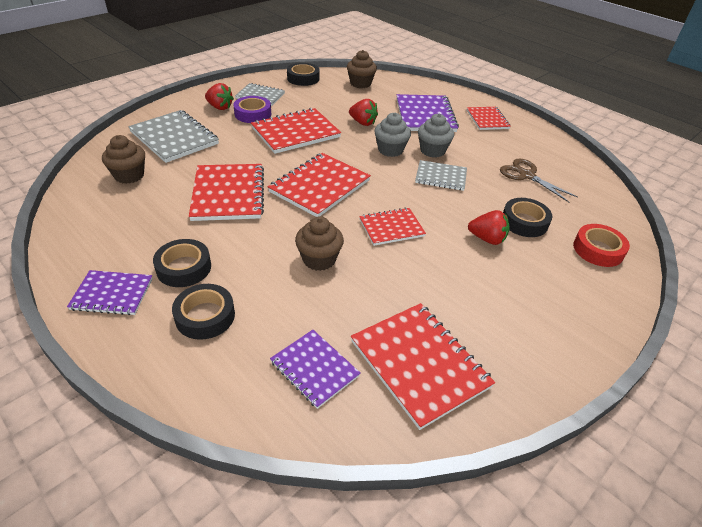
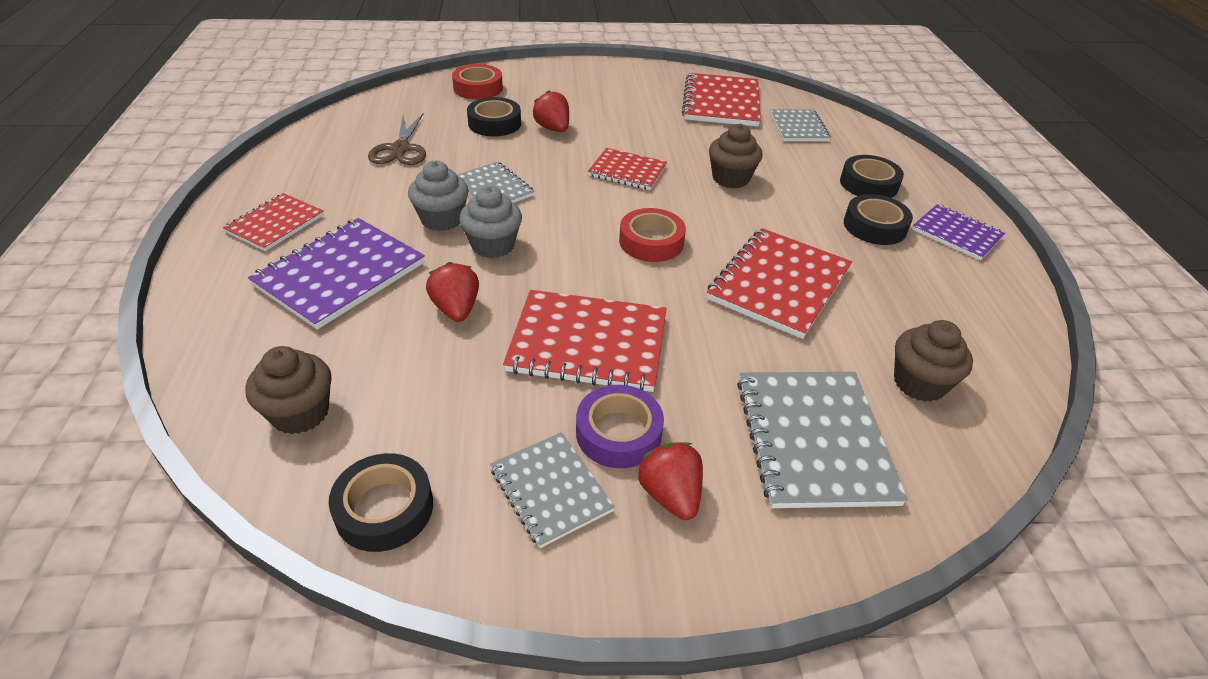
camera: 140 degrees left, 0 degrees up
(314, 369) = (798, 127): purple notebook -> grey notebook
(319, 186) = (651, 242): red notebook -> red tape

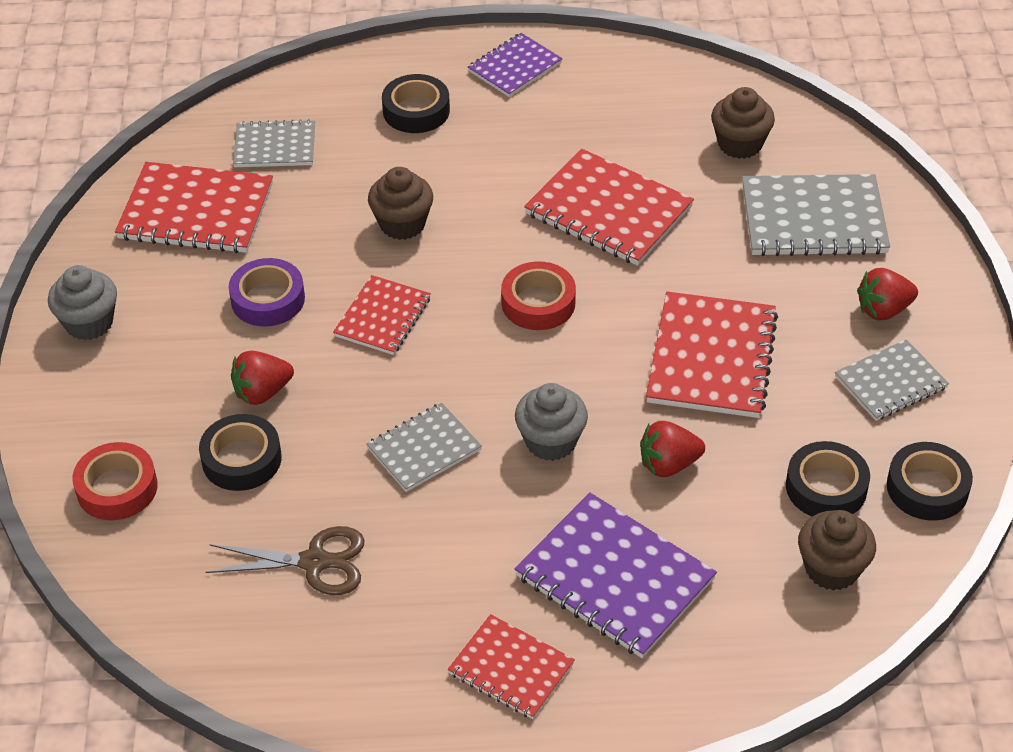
camera: 85 degrees left, 5 degrees up
(442, 219) = (496, 495): grey cupcake -> grey cupcake (89, 323)
(618, 433) = (823, 339): purple tape -> purple tape (268, 299)
(874, 226) = (502, 123): black tape -> black tape (826, 487)

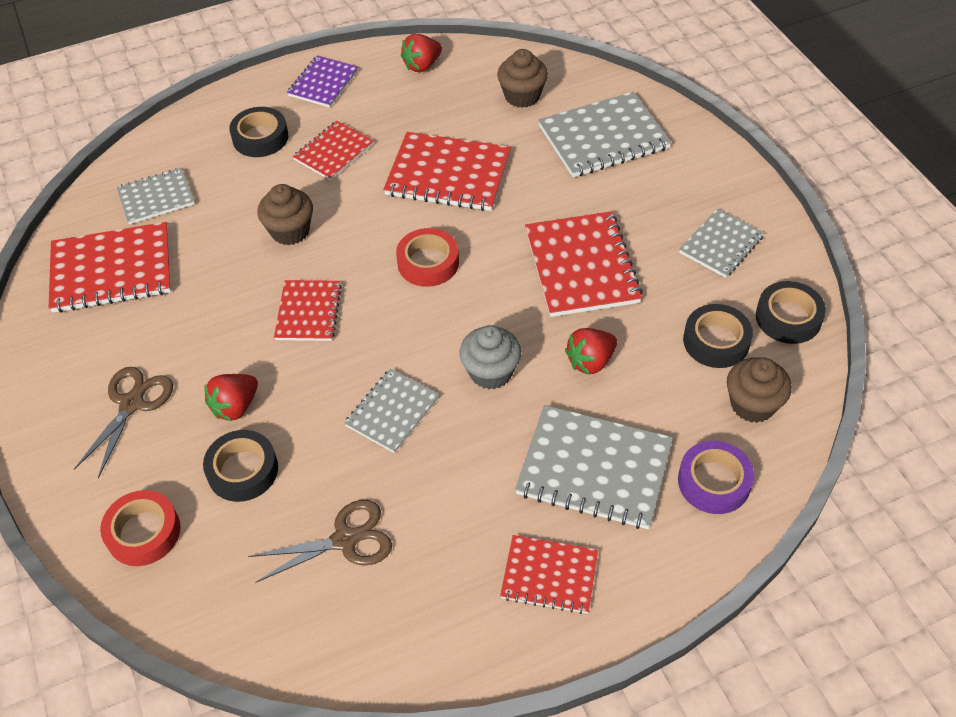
camera: 20 degrees left, 5 degrees up
(89, 323) = (57, 393): grey cupcake -> none
(159, 356) = (132, 404): none -> brown scissors
(268, 299) = (205, 326): purple tape -> purple tape (714, 482)
(490, 149) = (334, 152): none -> red notebook
(614, 578) = (594, 469): purple notebook -> grey notebook
(883, 310) = (688, 191): red strawberry -> red strawberry (422, 65)

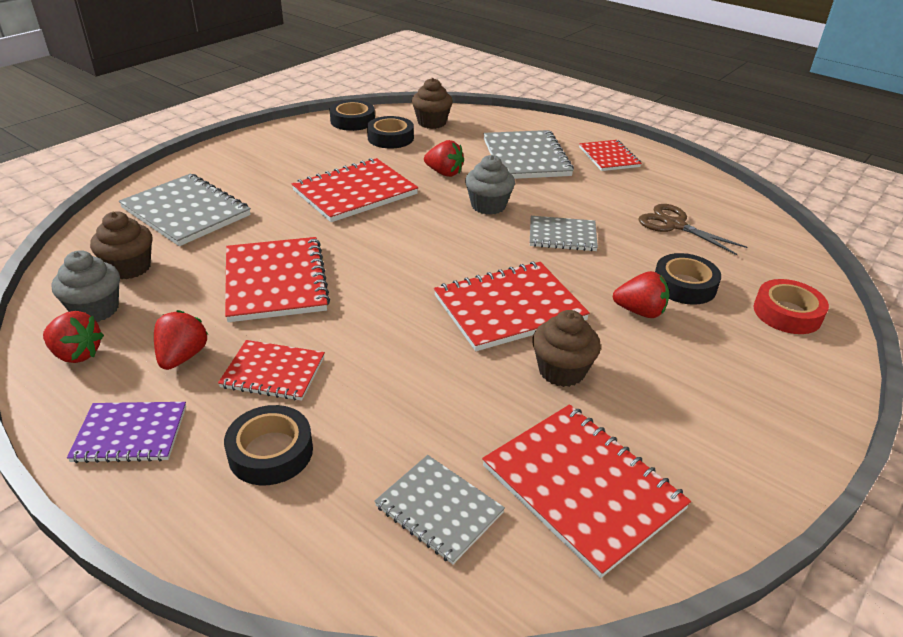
camera: 120 degrees left, 15 degrees down
(132, 404) = (706, 376): brown scissors -> none
(290, 231) = (418, 359): brown cupcake -> brown cupcake (561, 371)
(308, 312) = (509, 308): red notebook -> red notebook, size x1.64
(383, 112) = (182, 357): none -> red strawberry
(428, 263) = (401, 261): red tape -> none
(472, 76) = (96, 309): none -> grey cupcake
(714, 482) = (497, 125): purple tape -> none
(721, 245) = (297, 148): grey notebook -> none

